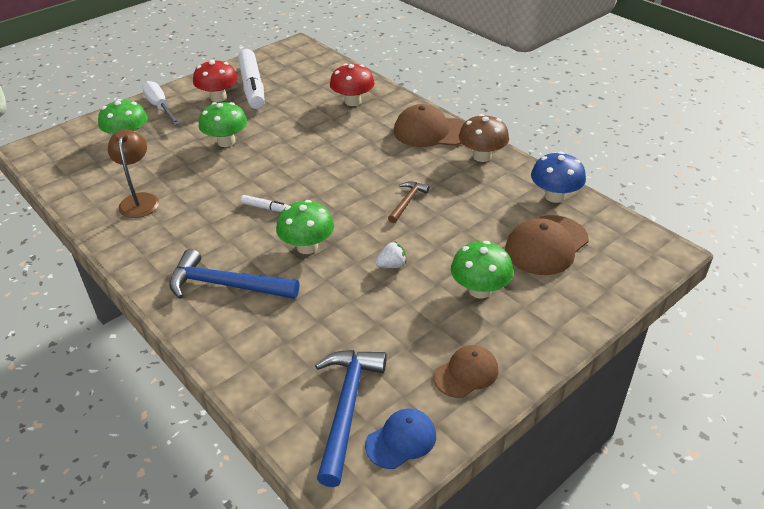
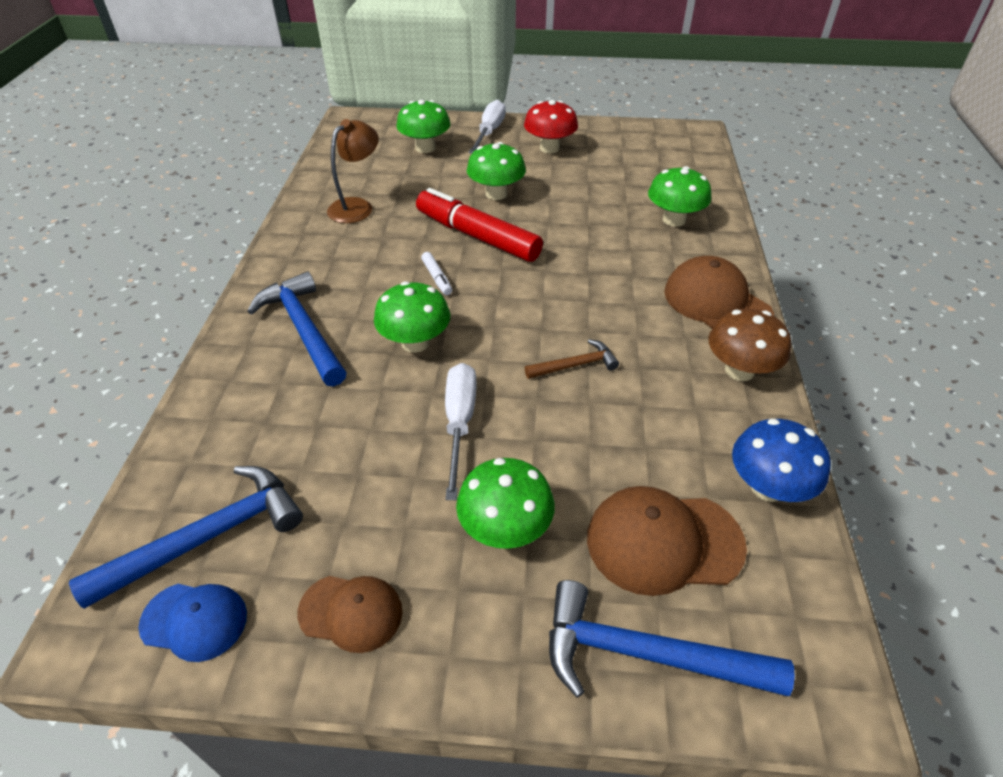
camera: 45 degrees right, 5 degrees up
(252, 87) = (594, 153): white marker -> none
(253, 171) = (477, 236): none -> red marker
(353, 101) = (674, 220): red mushroom -> green mushroom
(392, 265) = (459, 423): white strawberry -> white screwdriver
(593, 288) = (644, 653): none -> blue hammer

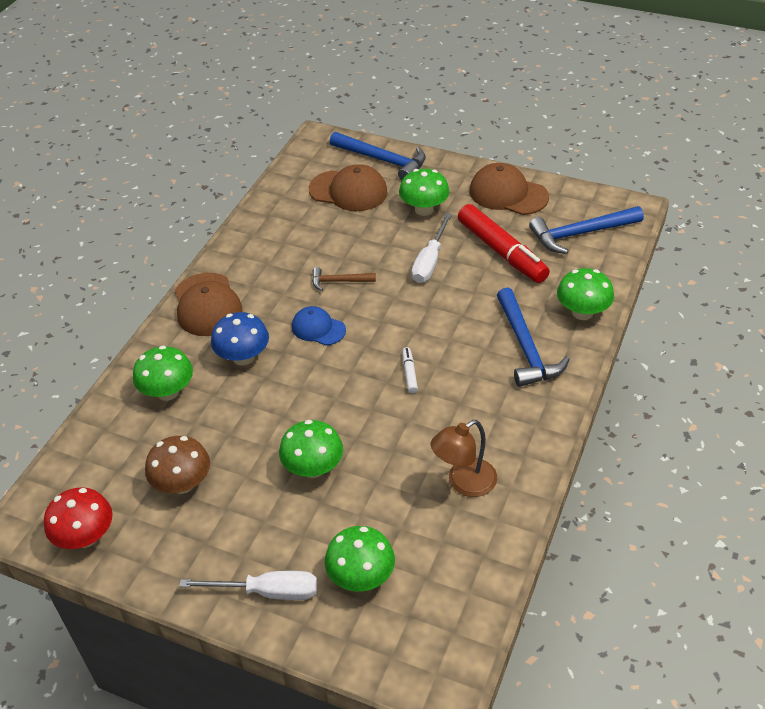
camera: 160 degrees left, 0 degrees up
(194, 621) = (582, 204): blue cap -> blue cap (318, 328)
(351, 612) = (508, 194): brown cap -> brown cap, size x1.61
(415, 342) = (443, 319): green mushroom -> green mushroom (582, 312)
(477, 236) = (357, 413): red marker -> red marker (501, 252)
(489, 132) = (267, 592): white screwdriver -> white screwdriver turned 120 degrees counterclockwise
(549, 148) = (213, 536): red mushroom -> red mushroom (86, 537)
(739, 370) = (237, 257): brown mushroom -> brown mushroom (182, 484)
(767, 487) = (278, 201): blue mushroom -> blue mushroom (243, 357)

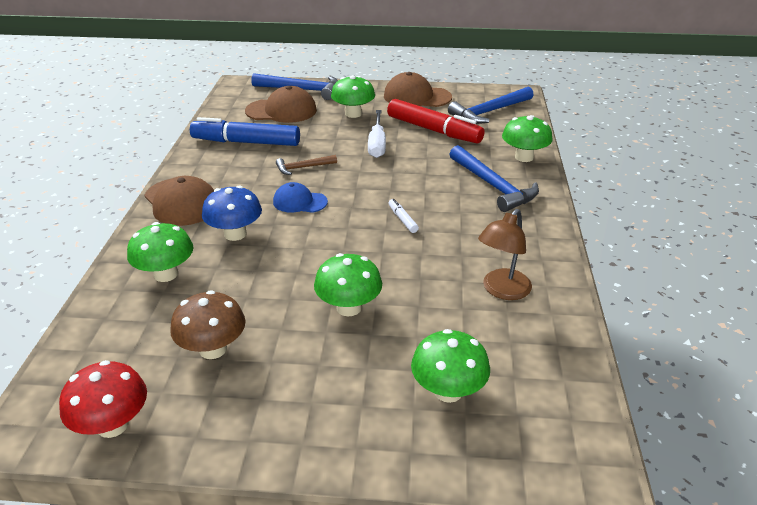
camera: 20 degrees left, 10 degrees down
(267, 592) = (354, 429): white screwdriver -> none
(295, 233) = (246, 142): none -> blue marker

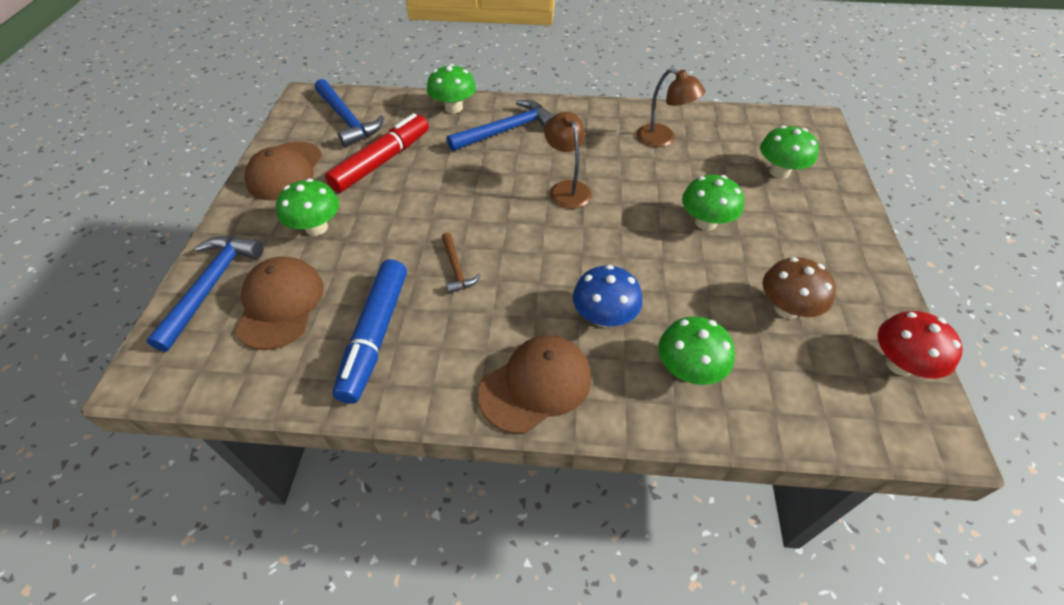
camera: 90 degrees left, 15 degrees up
(299, 202) = (535, 266): blue cap -> none
(377, 144) = (407, 206): white screwdriver -> none
(402, 219) = (567, 188): white marker -> brown lamp

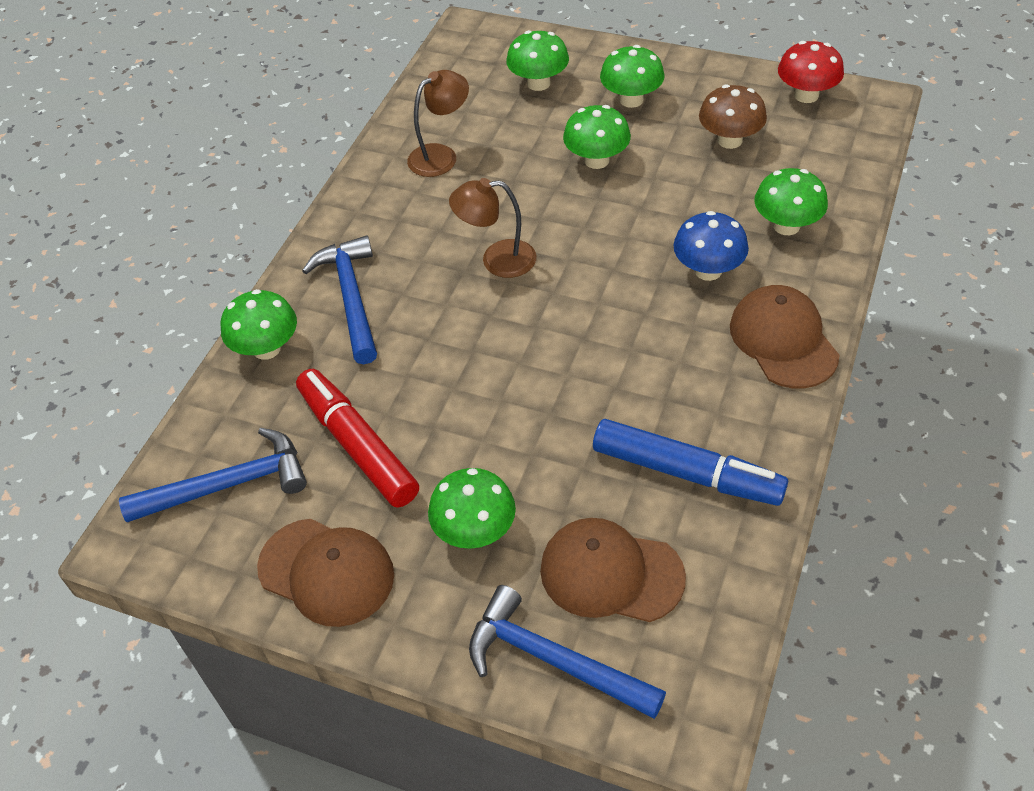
camera: 70 degrees left, 0 degrees up
(456, 269) = (602, 385): brown hammer -> none
(797, 230) = (631, 100): none -> green mushroom

